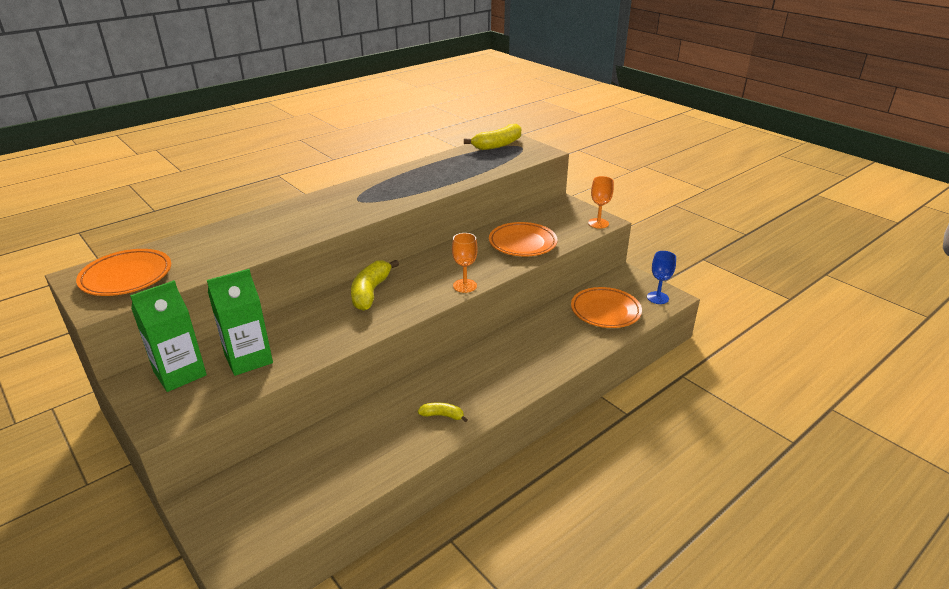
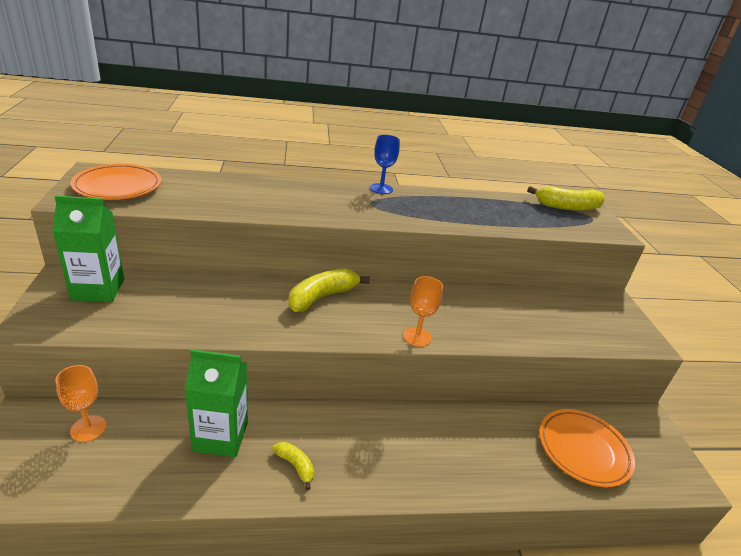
camera: 30 degrees right, 0 degrees up
(248, 359) = (157, 305): green carton -> green carton (220, 436)
(522, 243) = (523, 321): orange plate -> none
(598, 223) = (637, 341): orange goblet -> orange goblet (88, 428)
(657, 298) = (668, 471): blue goblet -> blue goblet (381, 189)

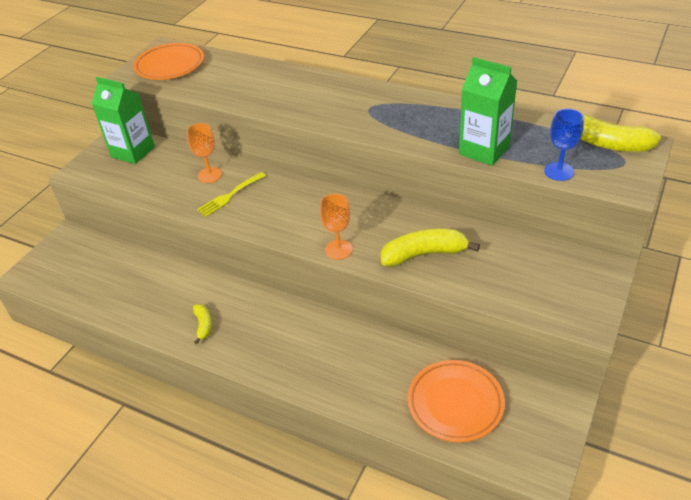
camera: 40 degrees right, 10 degrees up
(88, 428) = (96, 255): orange goblet -> orange goblet (209, 175)
(220, 436) = (169, 287): green carton -> green carton (484, 150)
(261, 312) = (230, 196): none -> yellow fork
(322, 297) = (289, 194): yellow banana -> yellow banana (424, 254)
(381, 189) = (397, 92): blue goblet -> blue goblet (559, 171)

